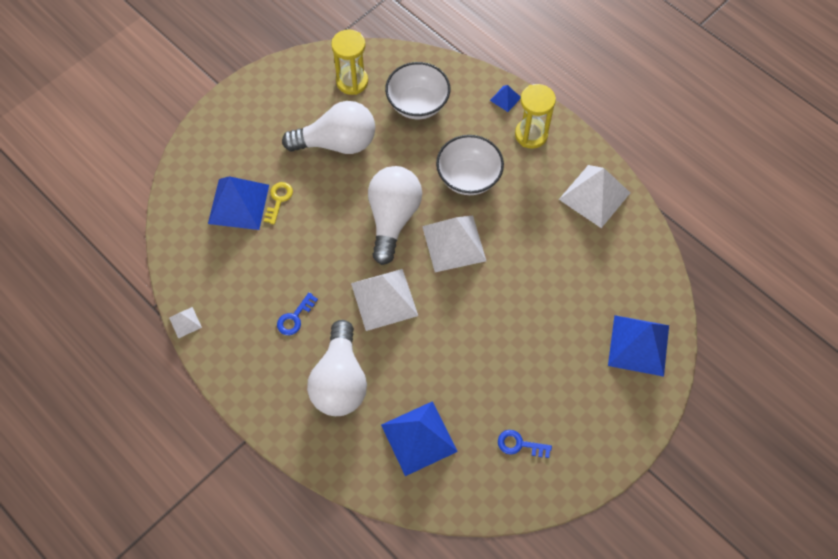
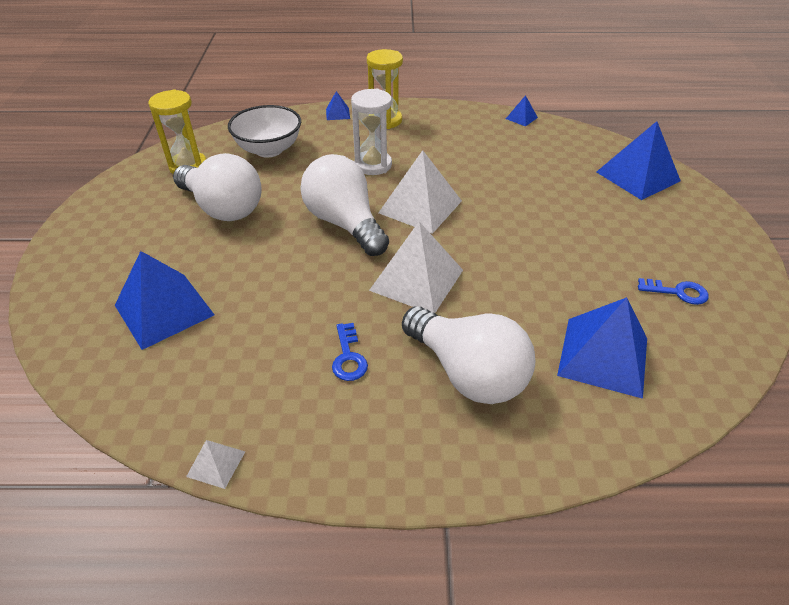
camera: 45 degrees left, 20 degrees down
(278, 200) = (209, 279): yellow key -> none
(337, 143) = (223, 208): white light bulb -> white light bulb turned 90 degrees clockwise
(468, 177) = (373, 165): white bowl -> white hourglass
(520, 444) = (677, 292): blue key -> blue key turned 135 degrees counterclockwise
(594, 196) = (478, 124): white pyramid -> none
(638, 215) = (521, 118): none -> blue pyramid

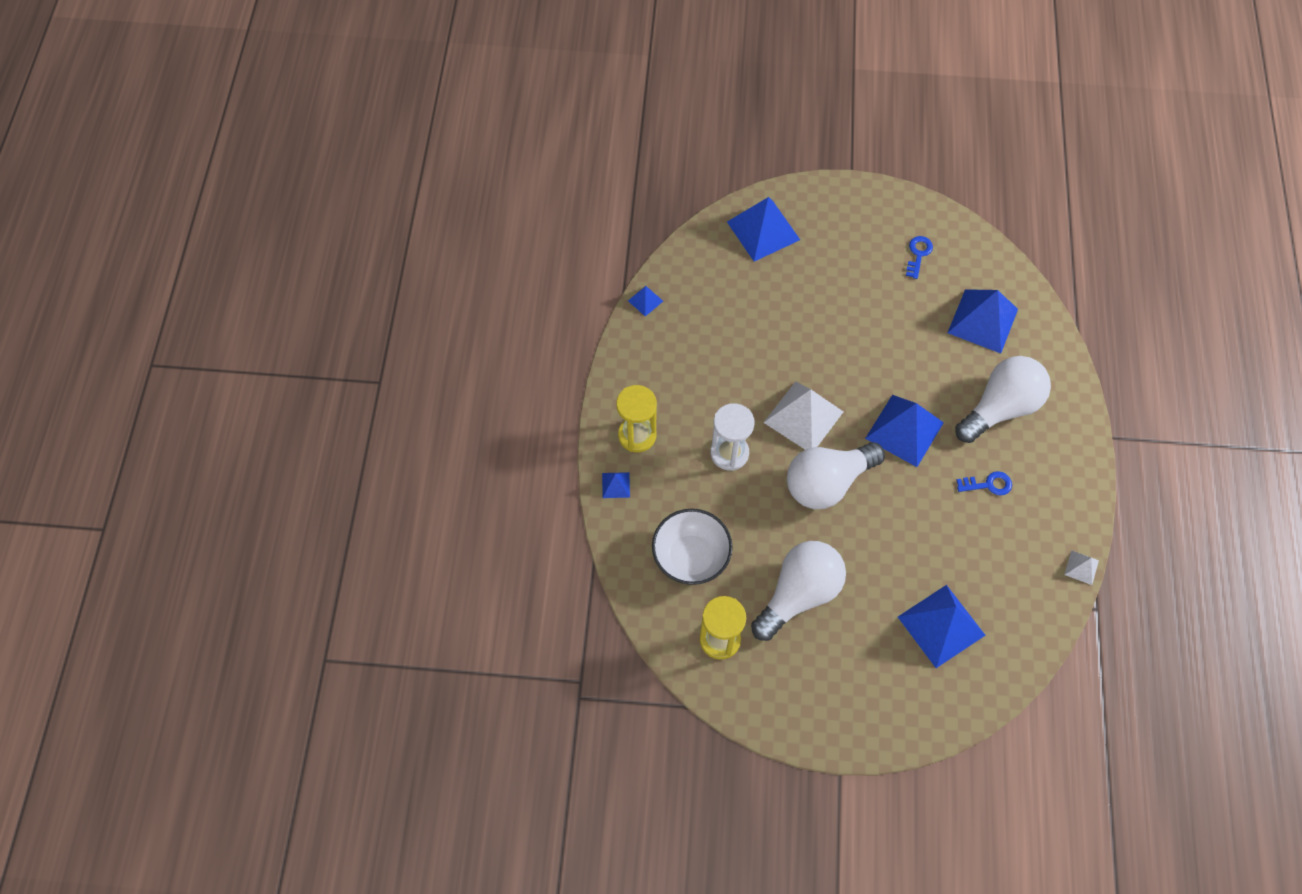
camera: 85 degrees left, 20 degrees up
(416, 280) = (904, 430): white pyramid -> blue pyramid

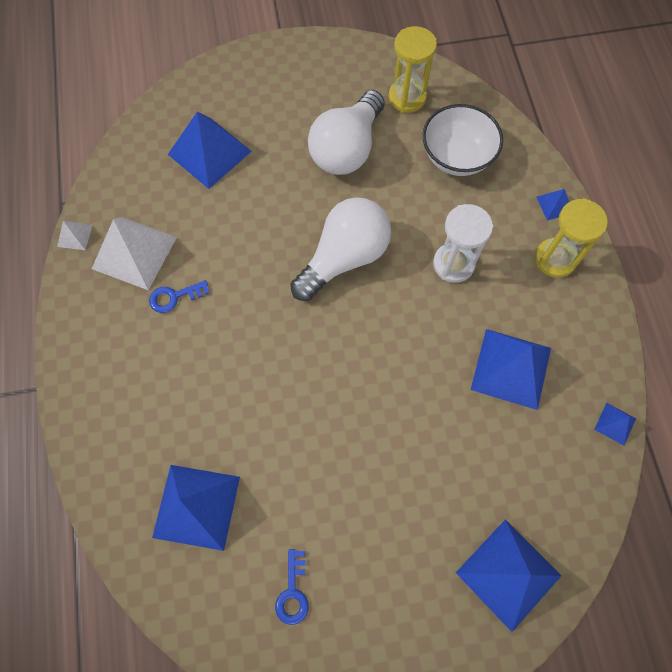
camera: 165 degrees right, 5 degrees up
(803, 417) = (387, 323): white pyramid -> white pyramid (134, 252)
(904, 430) = (273, 335): blue pyramid -> blue pyramid (511, 368)
(1000, 408) = (167, 390): white light bulb -> none

